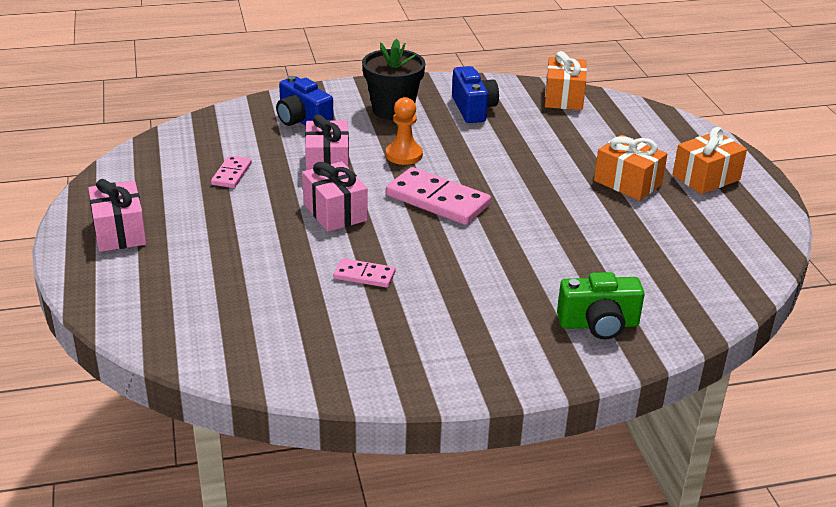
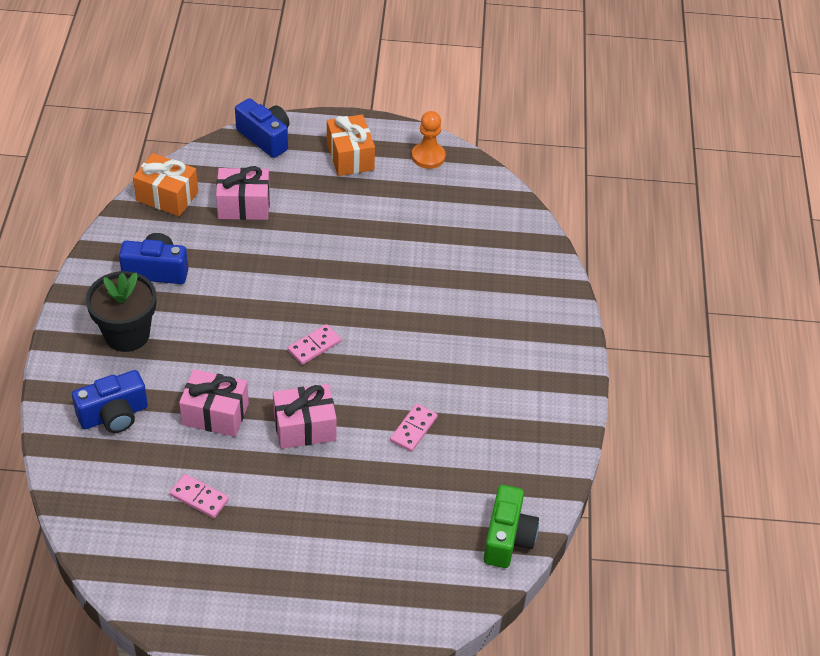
camera: 75 degrees left, 15 degrees up
(120, 232) = (274, 610): pink gift -> pink gift (244, 205)
(404, 155) = (222, 349): orange pawn -> orange pawn (428, 156)
(437, 200) = (314, 346): pink domino -> pink domino, size x0.54
(598, 324) = (525, 299): green camera -> green camera (507, 538)
(627, 182) = (337, 208): orange gift -> none
(683, 129) = (265, 138): none -> blue camera

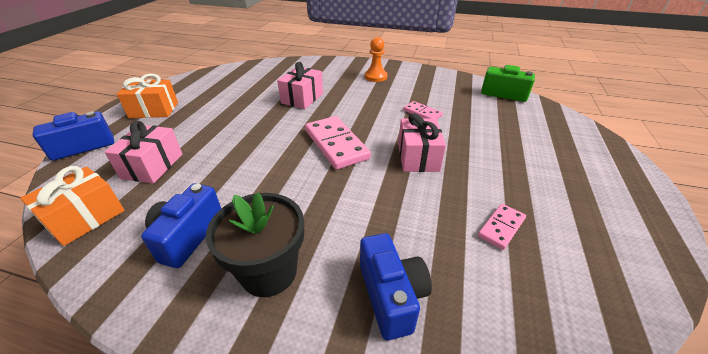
camera: 75 degrees left, 10 degrees down
(215, 414) = (399, 207): pink gift -> pink gift (302, 98)
(314, 346) = (336, 144): pink domino -> pink domino, size x1.86
(428, 156) = (187, 83): orange pawn -> orange pawn (375, 77)

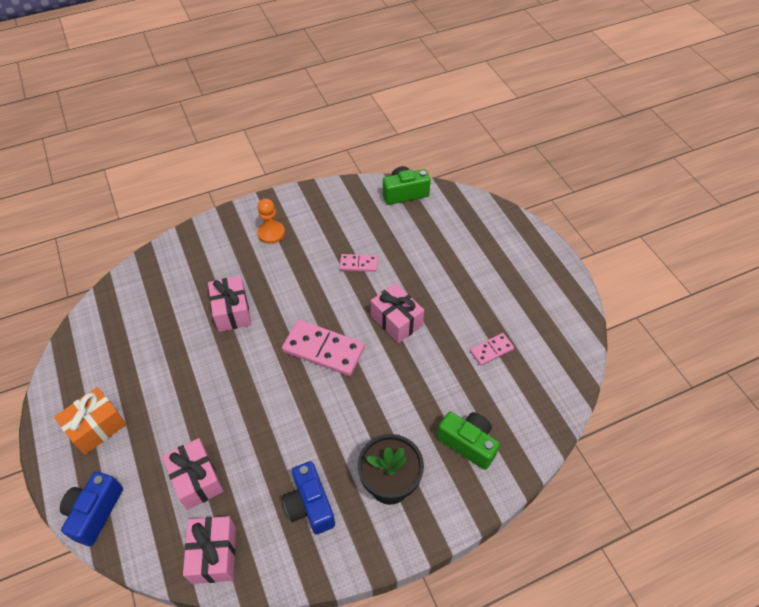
camera: 40 degrees left, 15 degrees up
(85, 218) = (214, 554): orange gift -> pink gift
(391, 295) = (468, 443): blue camera -> green camera
(501, 227) = (491, 350): pink domino -> pink domino turned 60 degrees clockwise

